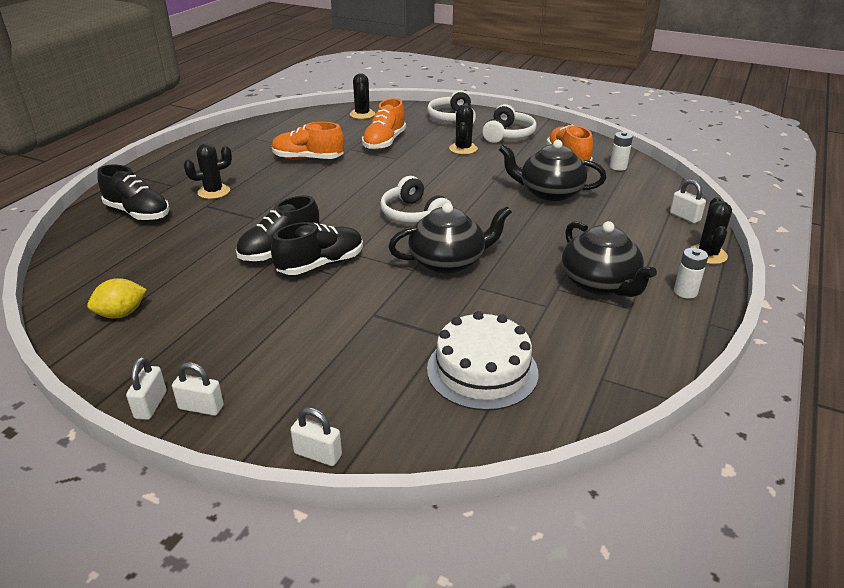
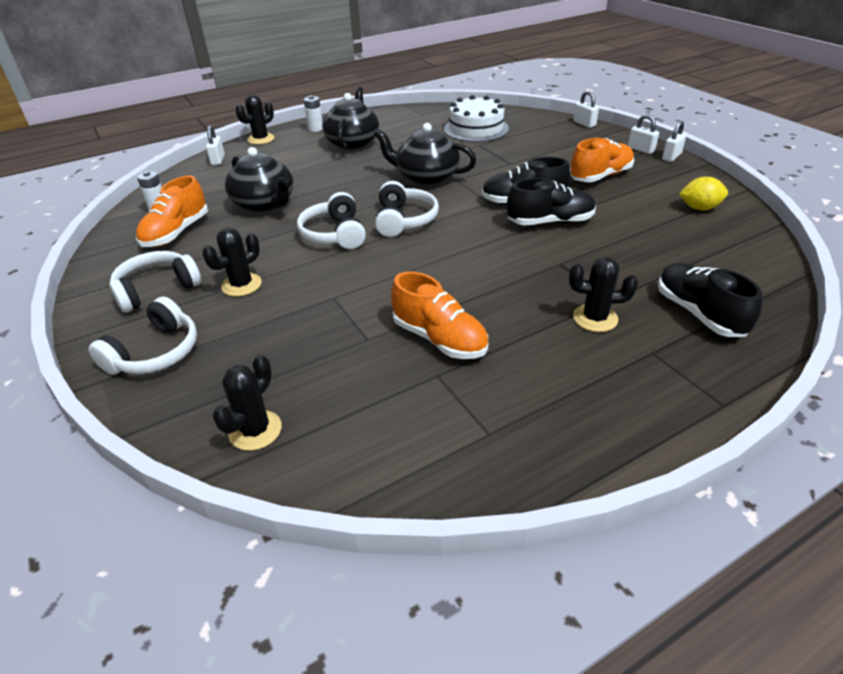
camera: 145 degrees left, 5 degrees up
(384, 142) = (310, 335): orange shoe -> orange shoe (600, 176)
(454, 189) = (335, 234): none -> white headphones

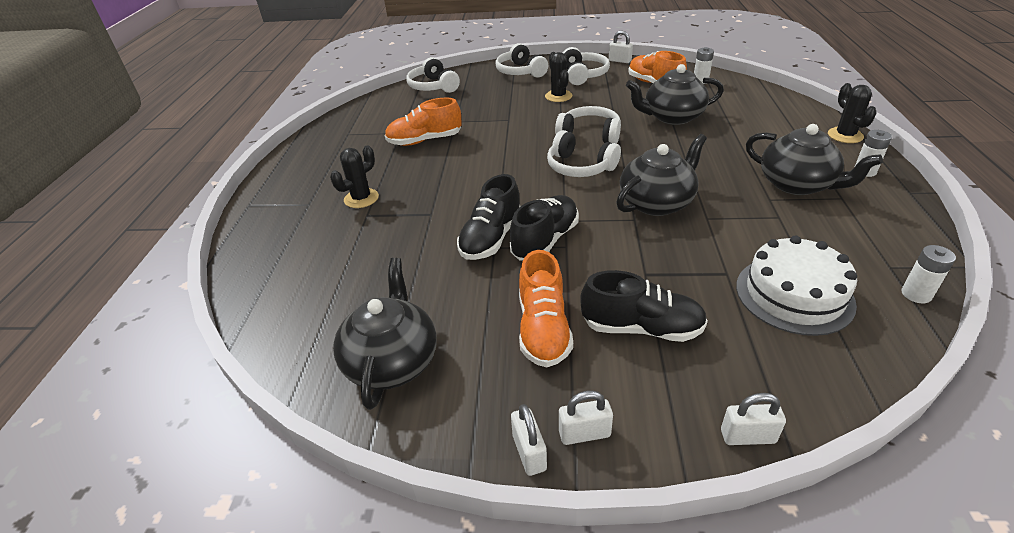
camera: 125 degrees right, 0 degrees up
(218, 160) = (794, 109): white padlock -> white padlock (619, 61)
(255, 430) = (433, 86): black cactus -> white headphones
(440, 109) = (916, 294): none -> white battery
(698, 313) = (299, 244): black shoe -> black shoe (641, 328)
(699, 208) = (392, 361): yellow lemon -> black teapot

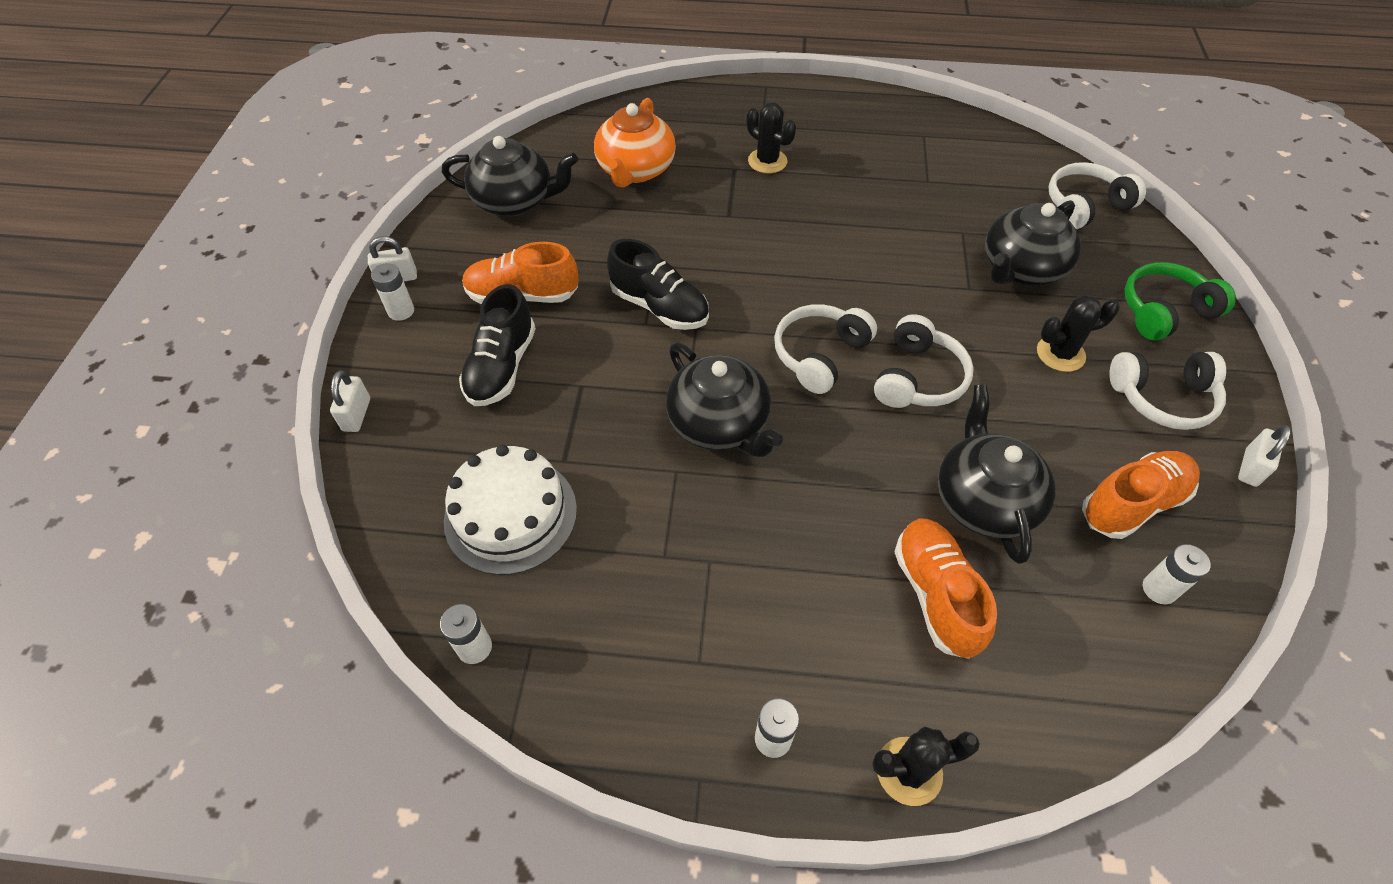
camera: 90 degrees right, 15 degrees up
(356, 273) = (635, 170): none -> orange teapot
(425, 141) = (903, 204): orange shoe -> orange shoe (936, 594)
(491, 238) = (672, 263): black shoe -> none
(520, 72) = (1164, 311): white headphones -> green headphones
(584, 433) = (401, 311): white padlock -> white battery
(797, 184) = (743, 613): black teapot -> black teapot (1021, 269)

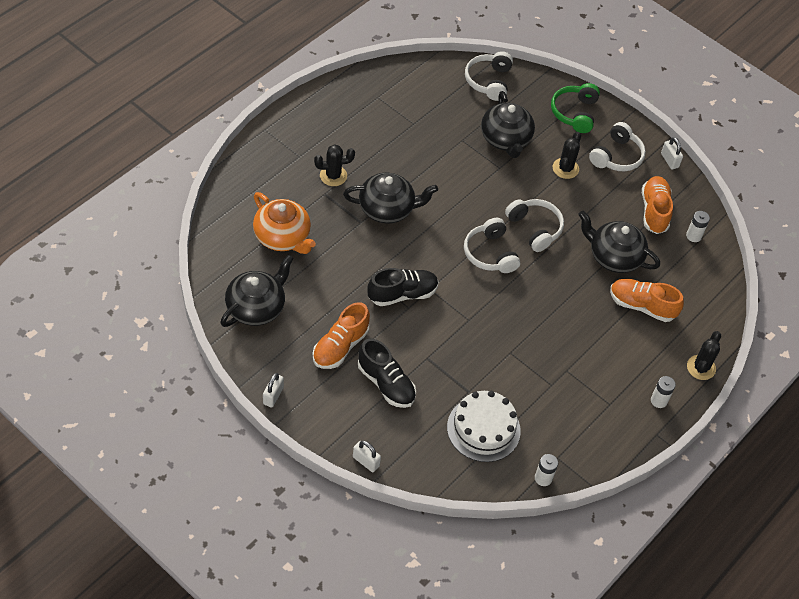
camera: 60 degrees left, 0 degrees up
(401, 311) = (303, 407): white battery -> none
(719, 424) = (498, 319): black teapot -> black teapot (387, 209)

